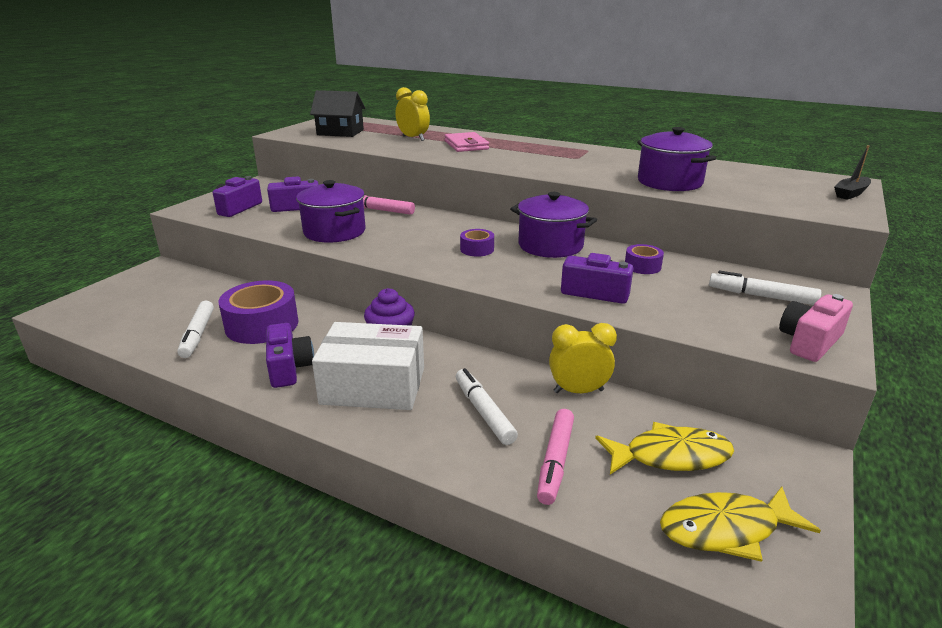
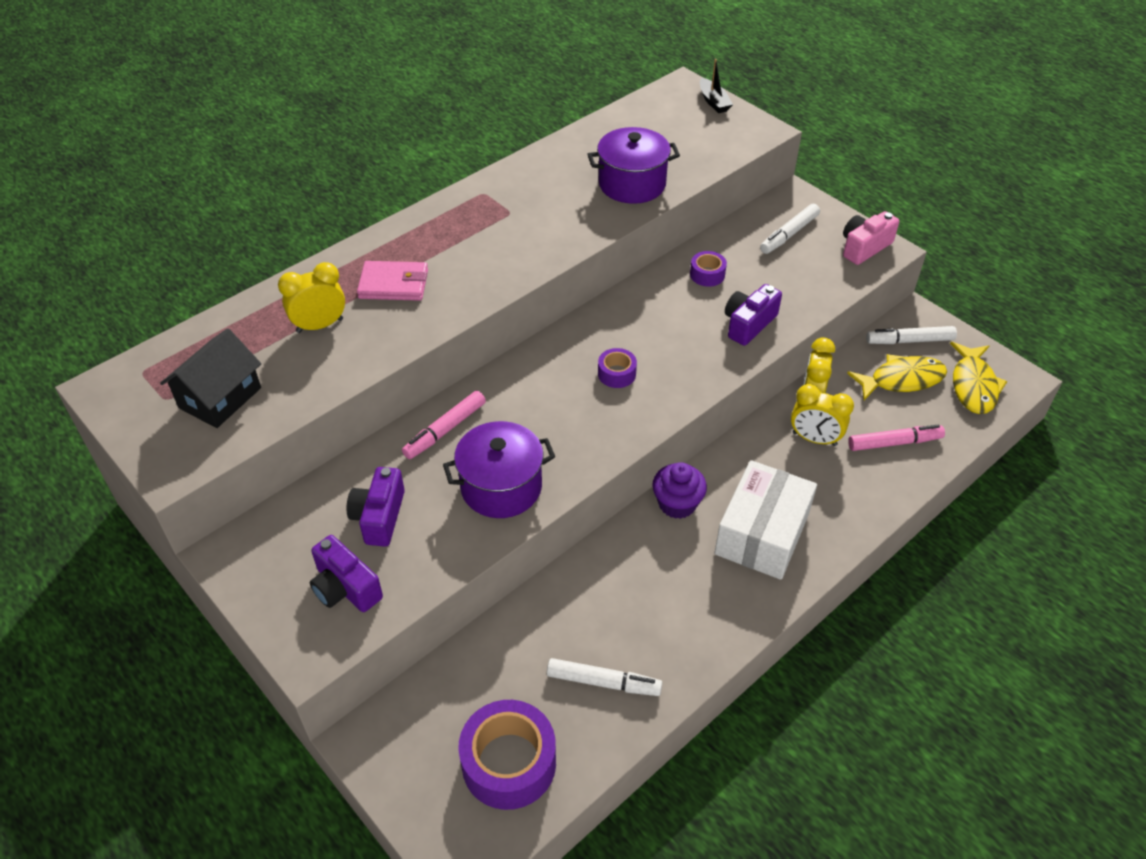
camera: 70 degrees left, 20 degrees up
(262, 325) = (604, 616): purple tape -> purple tape (509, 763)
(289, 368) = (708, 597): purple camera -> none
(484, 412) = (823, 466): white marker -> white marker (909, 341)
(519, 401) = (814, 439): none -> yellow clock
(550, 245) = (632, 317): purple pot -> none
(555, 461) = (894, 443): pink marker -> pink marker turned 45 degrees counterclockwise
(670, 456) = (902, 380): yellow fish -> yellow fish turned 60 degrees clockwise
(809, 342) = (864, 247): pink camera -> pink camera turned 75 degrees clockwise

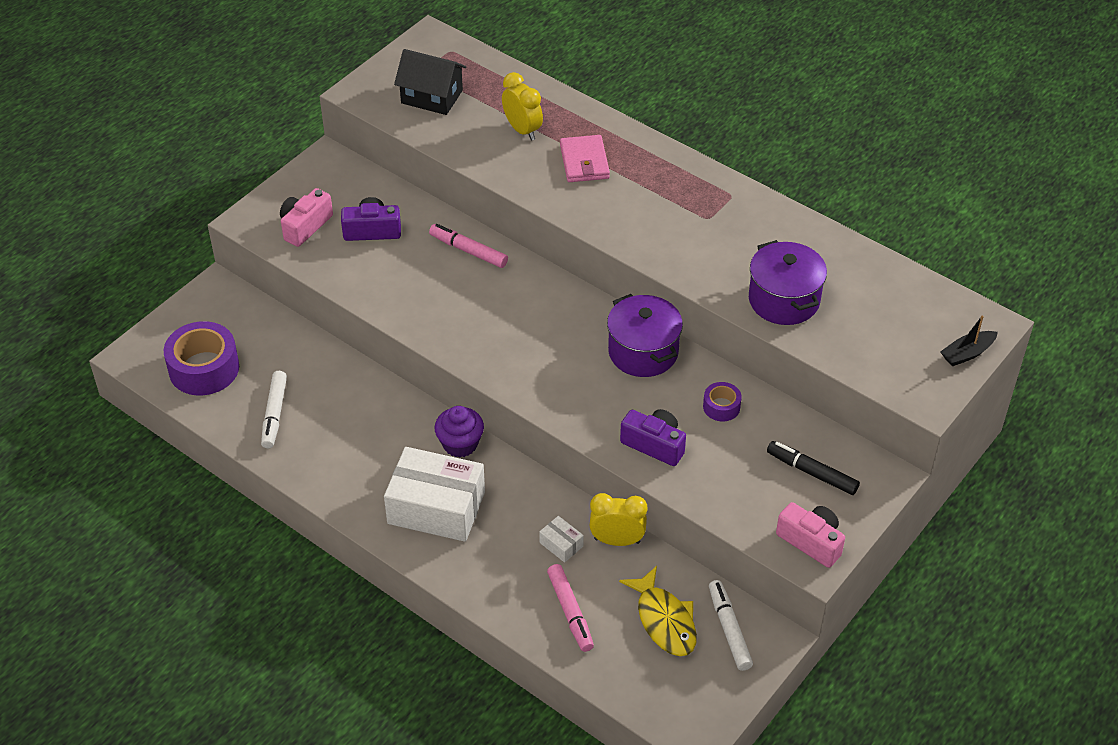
camera: 80 degrees right, 0 degrees up
(345, 588) = (305, 226): purple camera -> pink camera
(501, 487) = (413, 295): purple pot -> purple pot (643, 352)
(616, 374) = (560, 352): purple tape -> none
(789, 234) = (812, 472): white marker -> black marker
(814, 439) = (561, 544): yellow clock -> white box
(973, 386) = (672, 688): yellow fish -> none

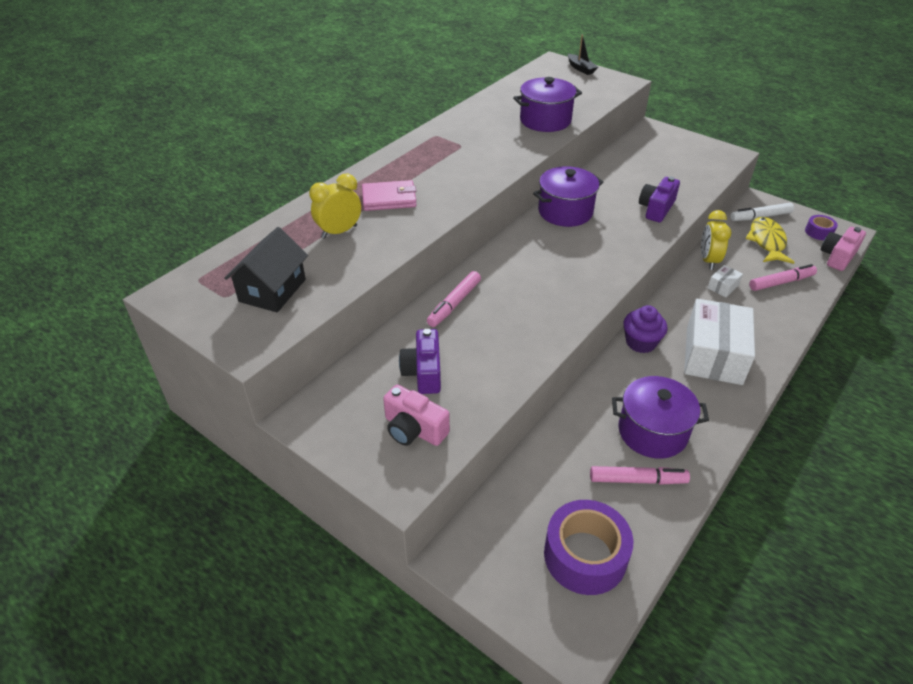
camera: 90 degrees left, 5 degrees down
(274, 414) = (637, 480): white marker -> pink marker
(330, 434) = (652, 432): none -> purple pot
(664, 620) = (767, 241): yellow fish -> yellow fish turned 60 degrees counterclockwise
(721, 407) = (612, 181): purple tape -> purple tape (818, 232)
(811, 541) = (715, 154): pink camera -> pink camera (837, 257)
(812, 472) = (659, 151): black marker -> none

